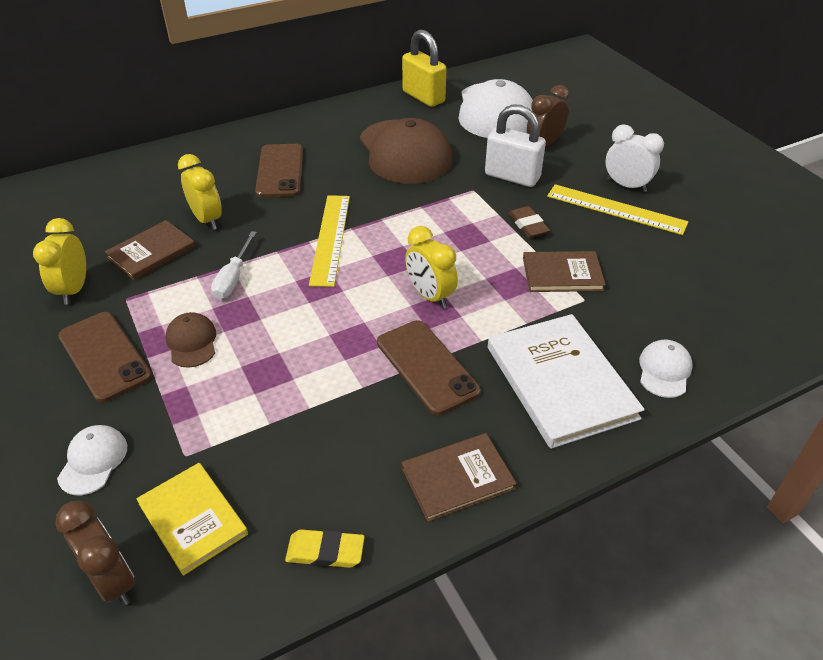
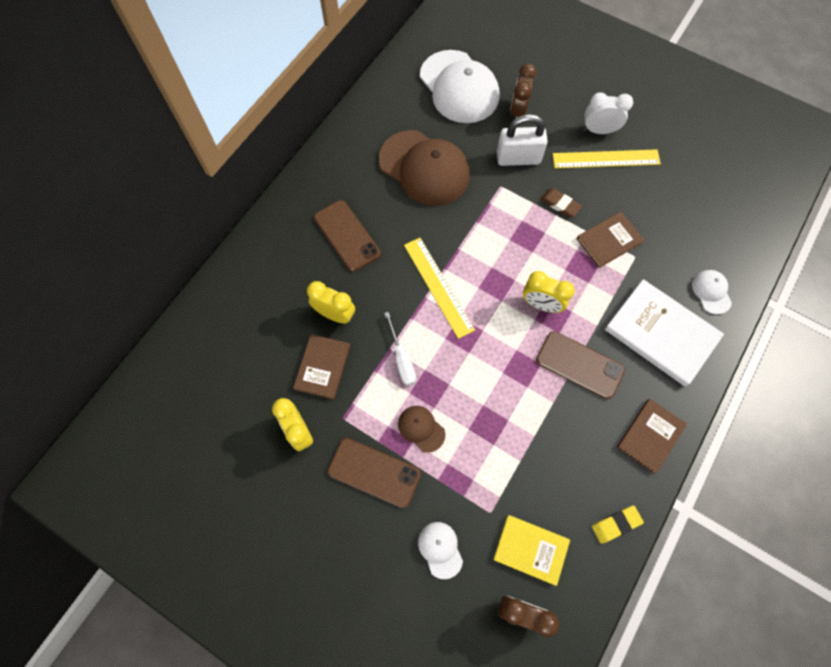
camera: 30 degrees left, 25 degrees up
(423, 97) = (392, 94): yellow padlock -> none

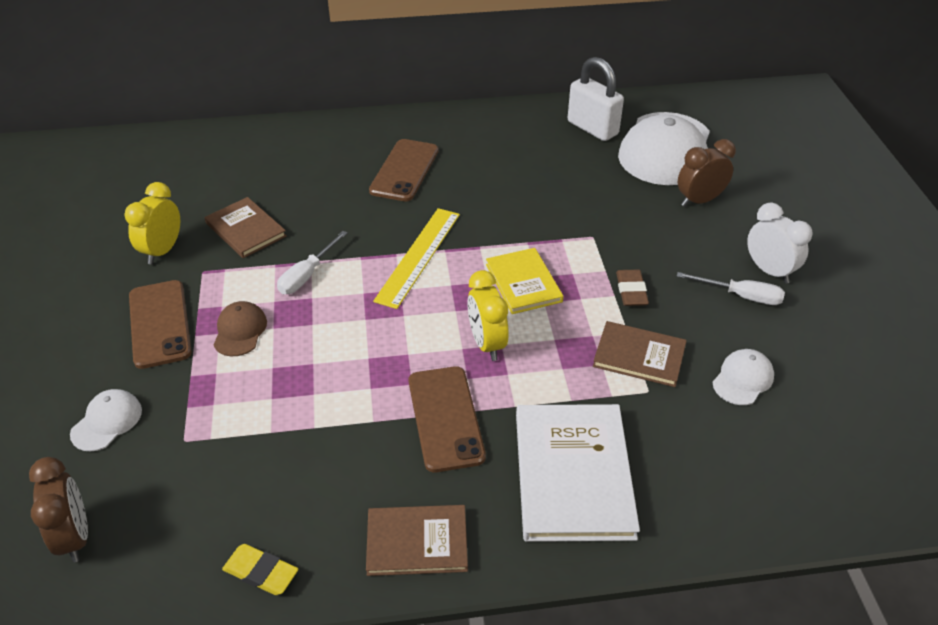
camera: 50 degrees right, 25 degrees down
(322, 367) = (246, 229): brown book -> brown book turned 75 degrees clockwise
(335, 314) = (311, 207): yellow clock -> none
(424, 168) = (541, 177): brown cap -> none
(518, 158) = (643, 230): white padlock -> white padlock (592, 128)
(531, 549) = (163, 503): yellow book -> yellow book (523, 283)
(606, 159) = (741, 296): yellow ruler -> white screwdriver
(711, 292) = (693, 495): white cap -> white cap (743, 379)

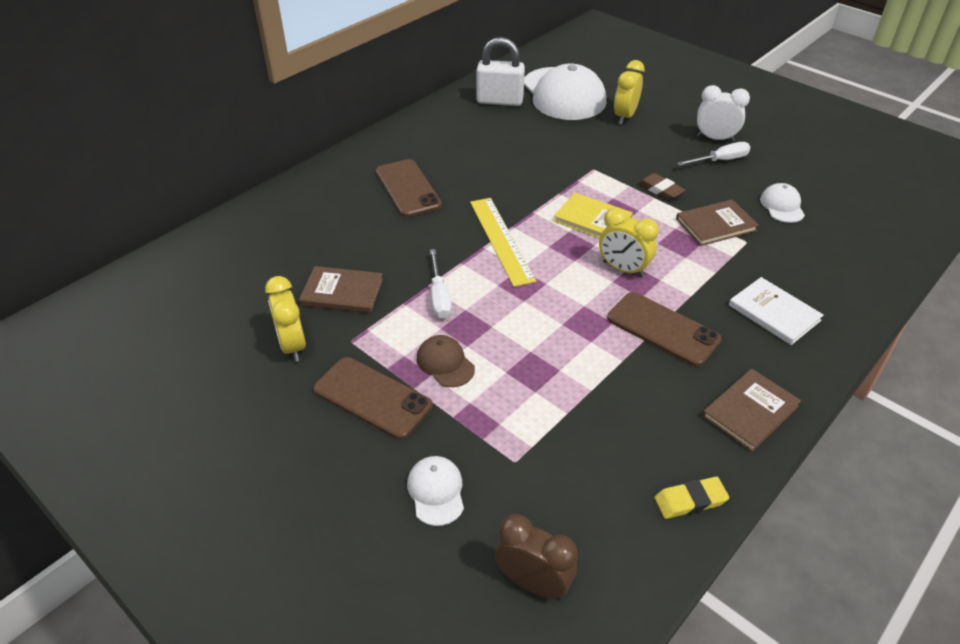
camera: 40 degrees left, 0 degrees up
(573, 474) = (774, 313): white book -> white book, size x0.61
(699, 200) = (625, 116): brown clock -> yellow clock

